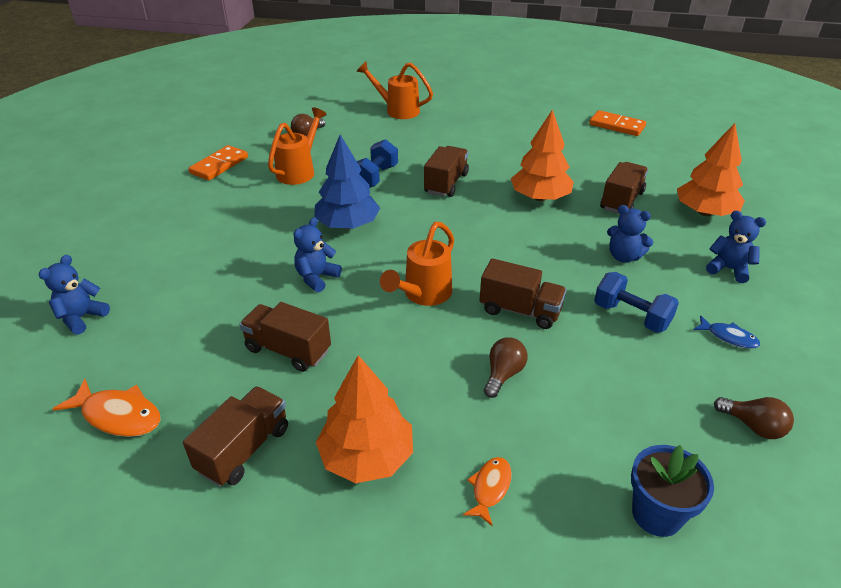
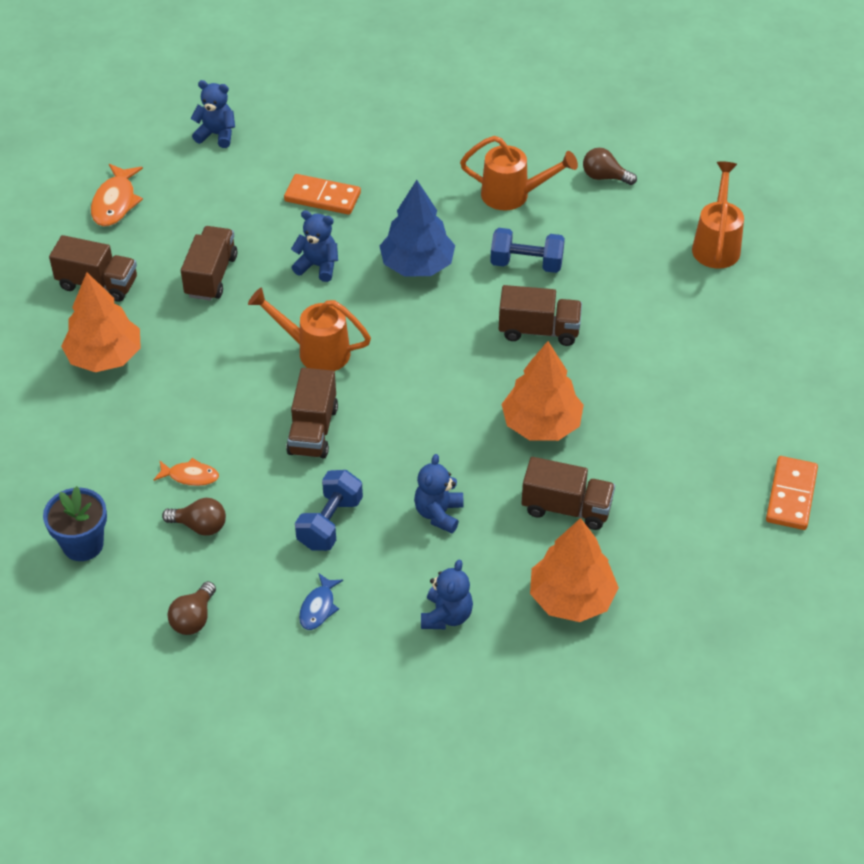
camera: 75 degrees right, 10 degrees up
(219, 165) = (498, 127): orange domino -> orange domino (322, 197)
(490, 488) = (88, 437): orange fish -> orange fish (190, 476)
(503, 374) = (217, 429): brown light bulb -> brown light bulb (200, 526)

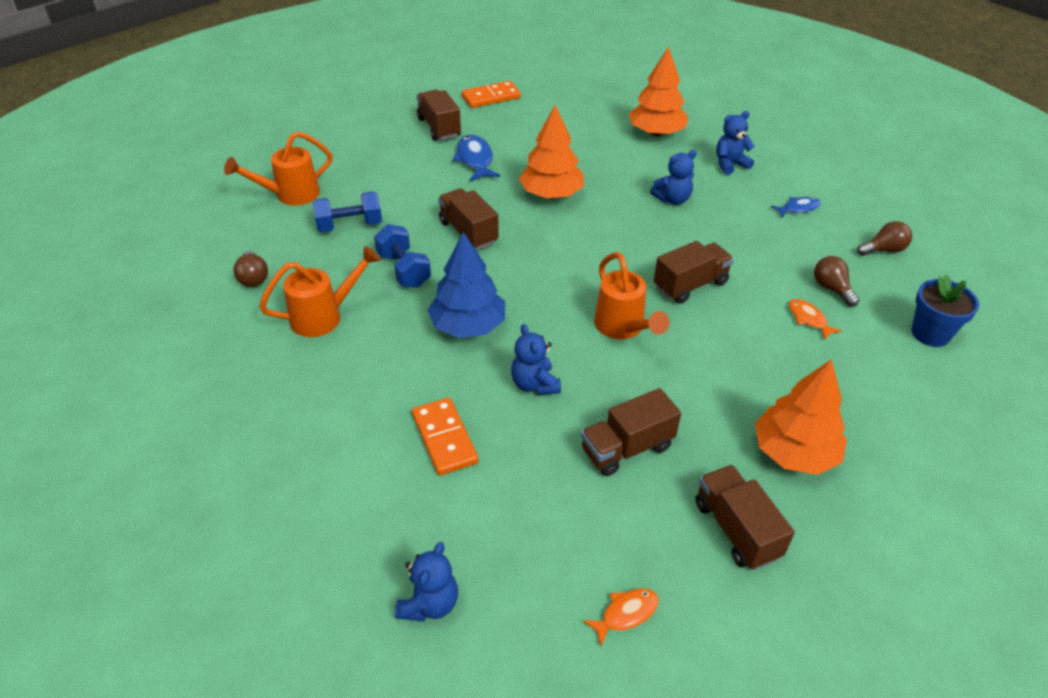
camera: 130 degrees left, 5 degrees down
(115, 202) = (626, 614): orange fish -> orange fish, size x0.62
(216, 135) = (429, 603): blue teddy bear -> blue teddy bear turned 135 degrees counterclockwise
(330, 523) = (743, 236): blue dumbbell -> blue dumbbell (350, 226)
(513, 195) = (324, 316): orange watering can -> orange watering can turned 90 degrees clockwise
(566, 508) = (601, 158): brown truck -> brown truck (439, 127)
(660, 403) = (475, 160): none -> blue fish

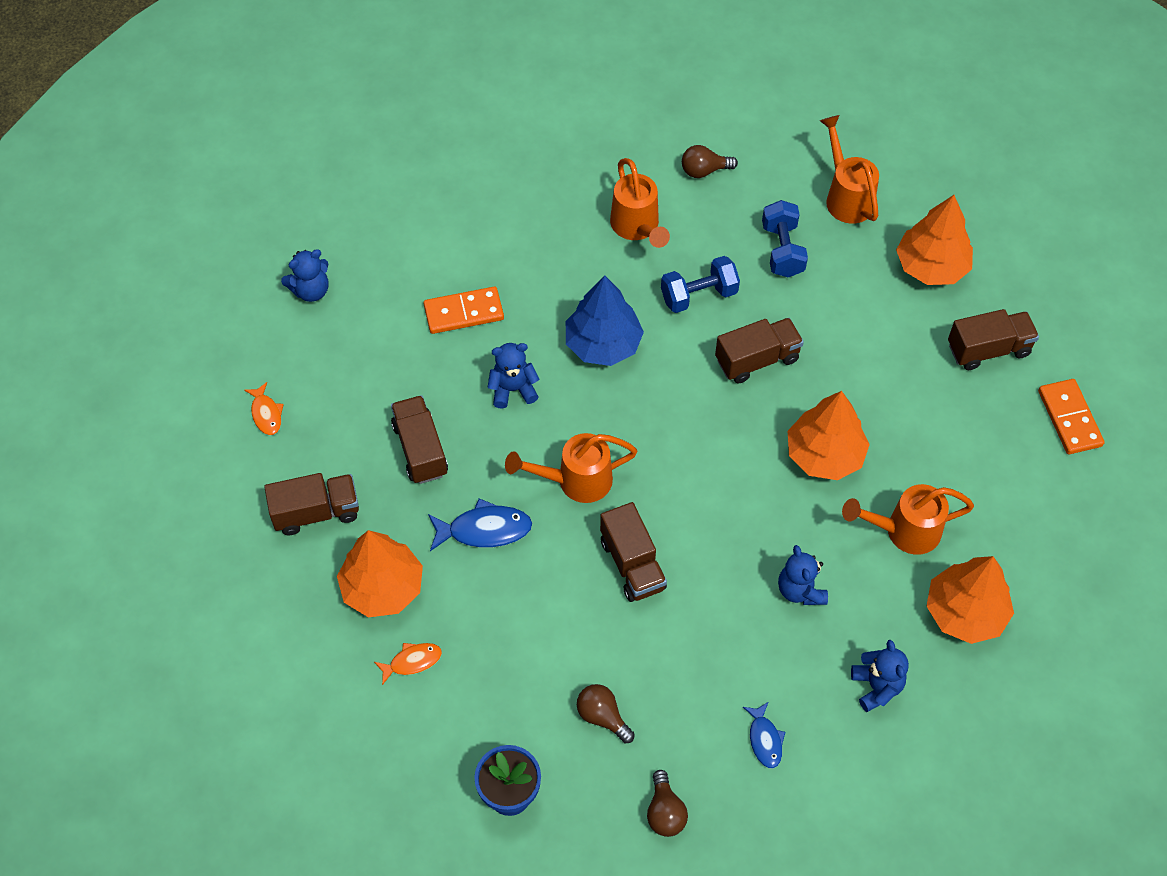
camera: 100 degrees right, 15 degrees up
(364, 152) = (931, 266): none -> orange tree
(429, 603) = (311, 290): blue teddy bear -> blue teddy bear turned 60 degrees counterclockwise
(475, 160) = (908, 382): blue fish -> blue fish (484, 530)
(604, 157) = (904, 531): none -> orange watering can
(808, 319) = (556, 670): orange fish -> orange fish (412, 661)
(831, 289) = (602, 716): brown light bulb -> brown light bulb turned 120 degrees counterclockwise

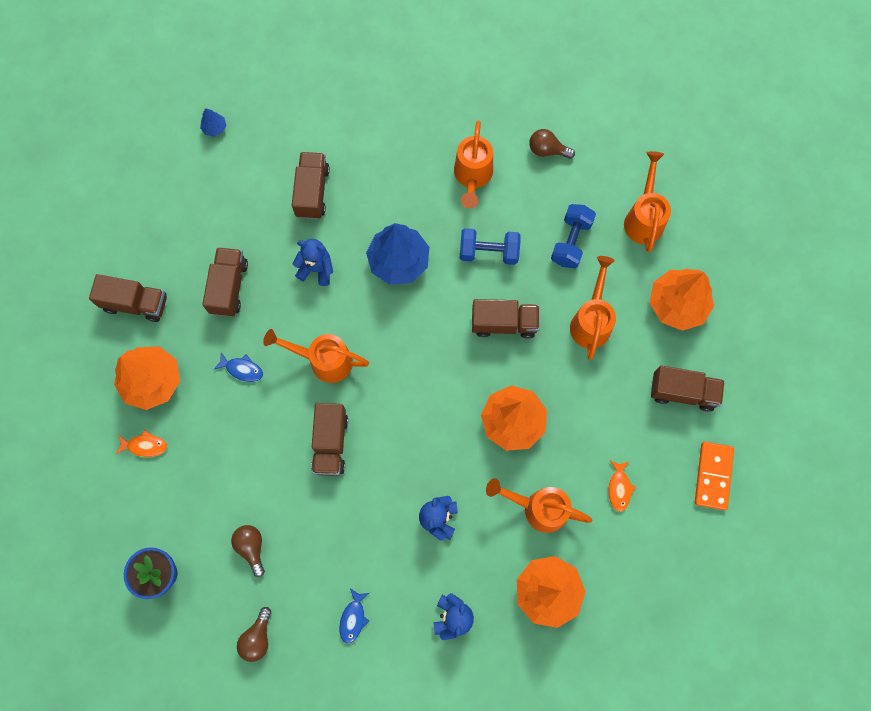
camera: 25 degrees right, 15 degrees up
(266, 414) = (138, 212): orange fish -> orange fish (619, 488)
(311, 290) = (214, 128): blue teddy bear -> blue tree
(464, 312) = (312, 192): orange domino -> brown truck
(484, 530) = (242, 369): blue fish -> blue fish, size x0.62
(850, 319) = (591, 321): none -> orange watering can

